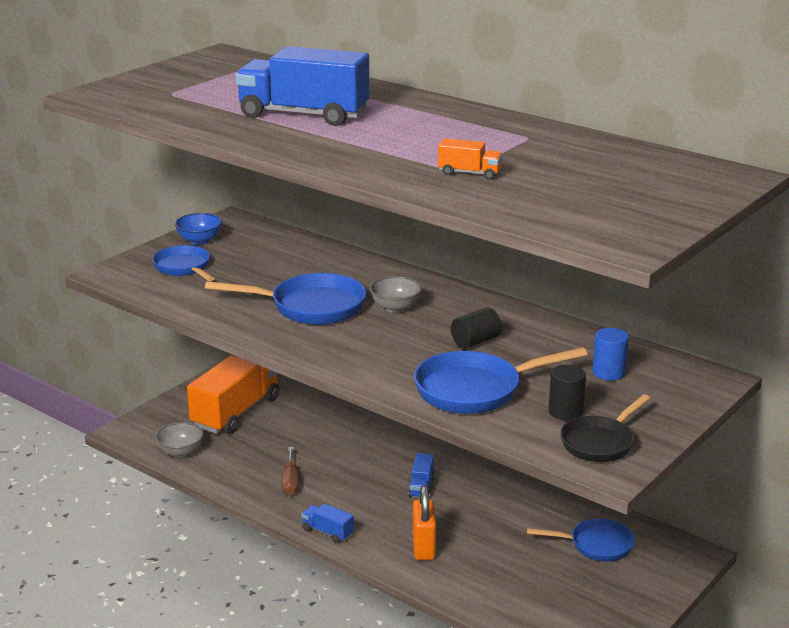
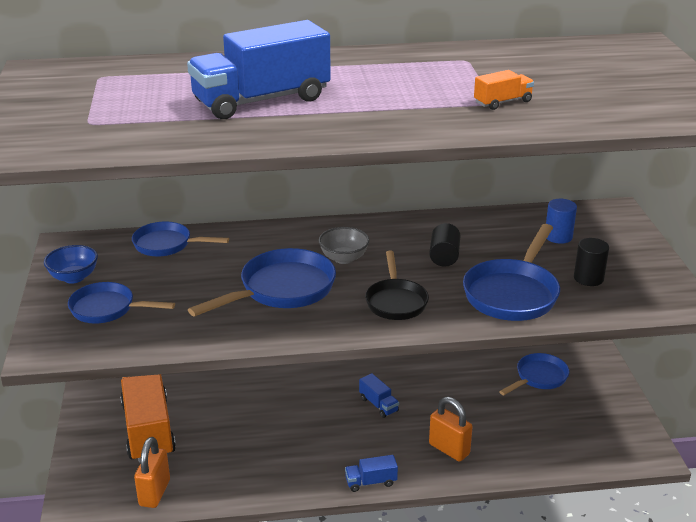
camera: 45 degrees left, 5 degrees up
(180, 452) = (154, 493): grey bowl -> orange padlock
(290, 482) = (283, 460): brown screwdriver -> none
(292, 246) = (167, 245): none -> blue pan
(600, 443) = (644, 288): black pan -> black pan (396, 301)

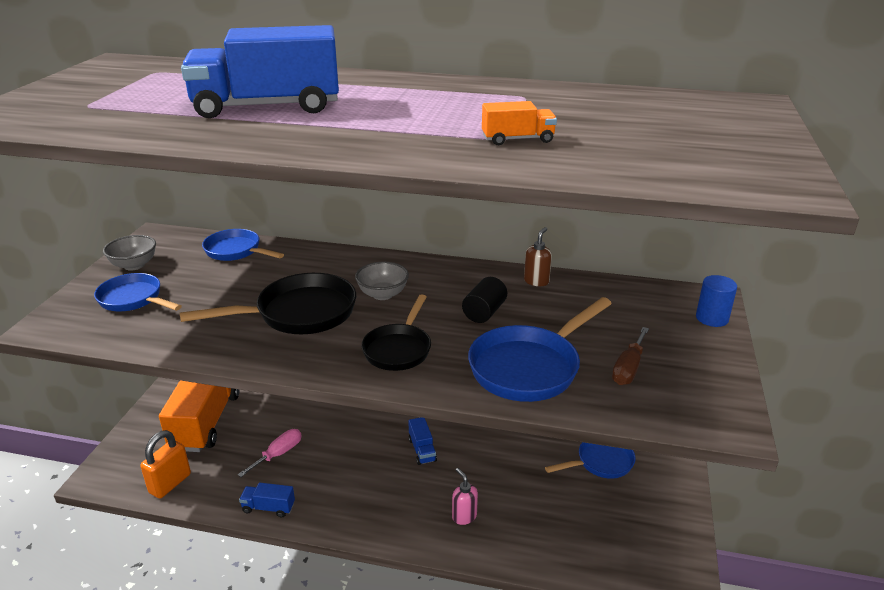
camera: 20 degrees right, 0 degrees up
(74, 277) = (134, 265): blue bowl -> grey bowl
(244, 441) = (278, 454): none -> pink screwdriver
(281, 290) = (299, 313): blue pan -> black pan
(371, 482) = (366, 530): blue truck -> blue truck (268, 508)
(449, 449) = (464, 516): orange padlock -> pink soap dispenser
(468, 221) = (536, 281): none -> brown soap dispenser
(558, 236) = (624, 315): blue cylinder -> blue cylinder (712, 318)
(588, 278) = (628, 368): black cylinder -> brown screwdriver

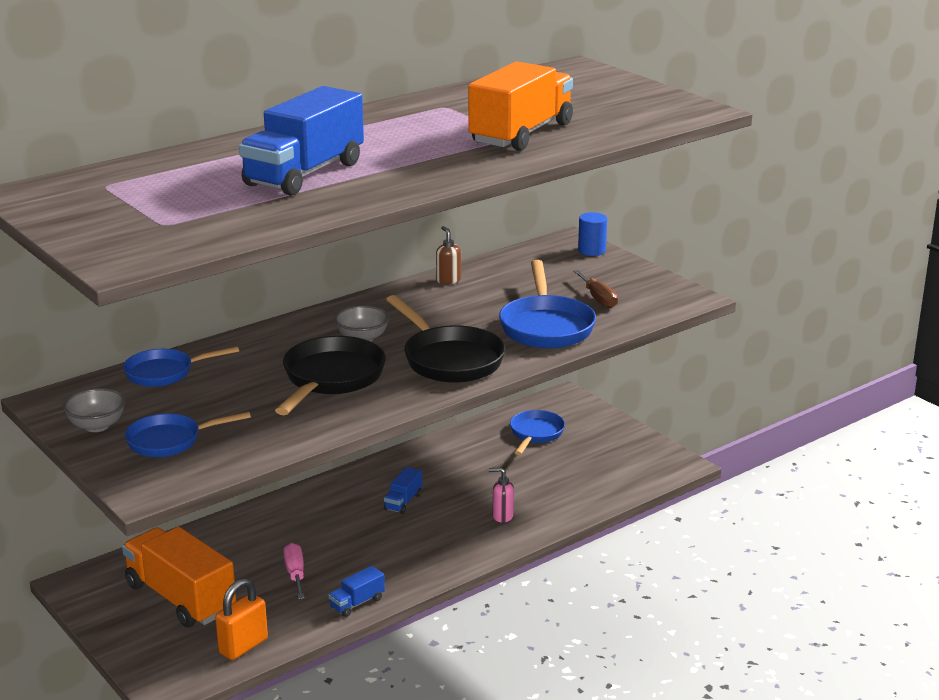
camera: 50 degrees left, 5 degrees down
(170, 483) = (243, 646): orange padlock -> orange padlock turned 60 degrees clockwise
(399, 349) = (449, 359): black pan -> black pan, size x1.53
(422, 450) = (403, 502): blue truck -> blue truck turned 90 degrees clockwise
(484, 312) = (456, 314): black cylinder -> none
(517, 139) = (521, 134): orange truck -> orange truck, size x2.29

